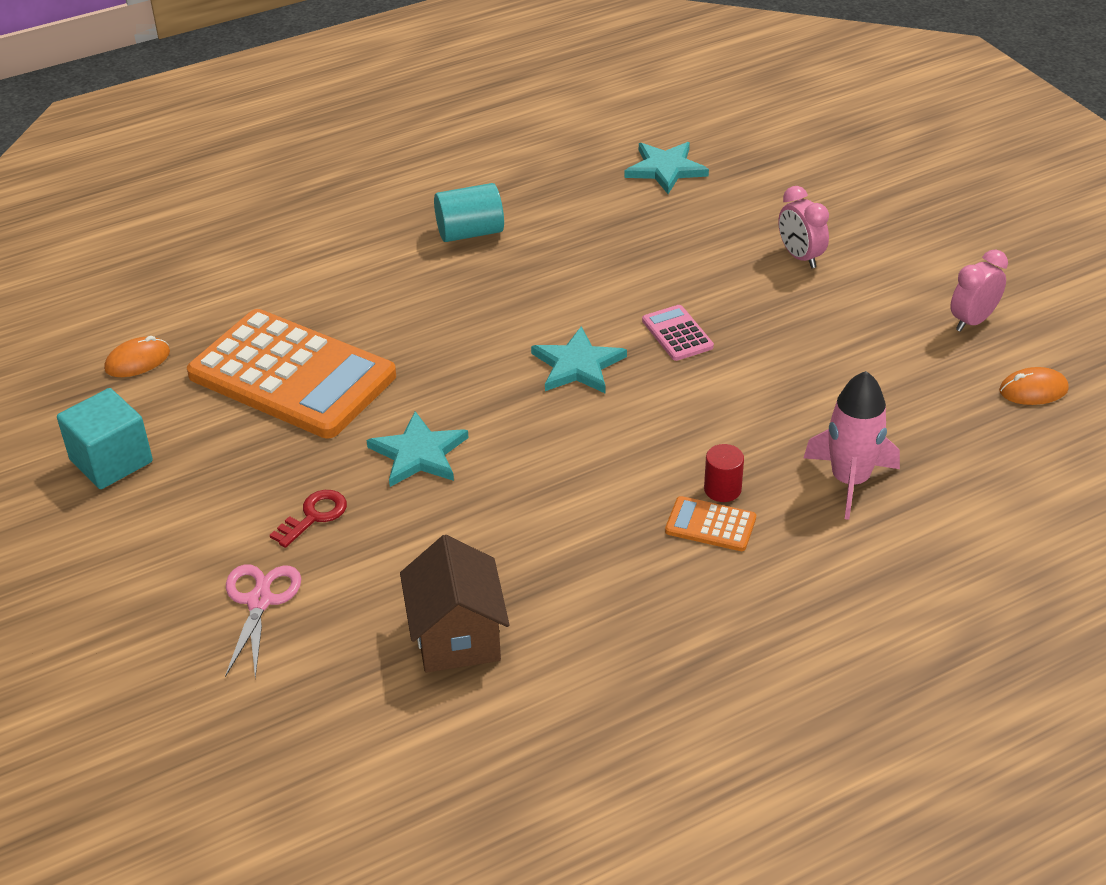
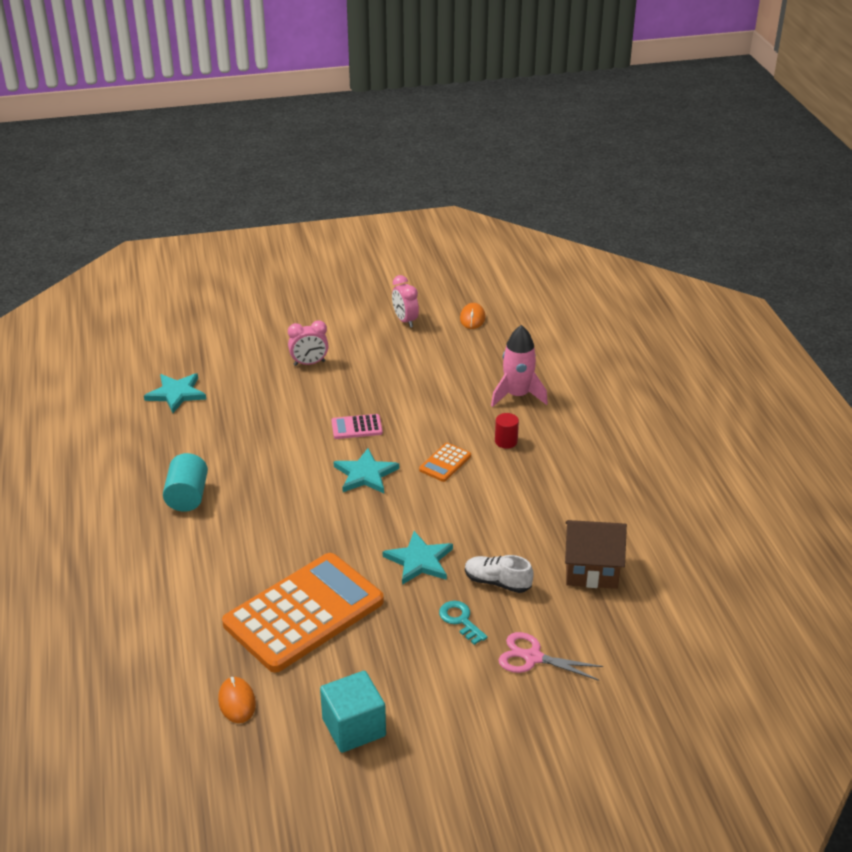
camera: 75 degrees left, 5 degrees down
(314, 516) = (460, 620): red key -> turquoise key
(399, 538) = (497, 582): none -> white shoe
(710, 525) = (533, 452): orange calculator -> orange calculator (445, 463)

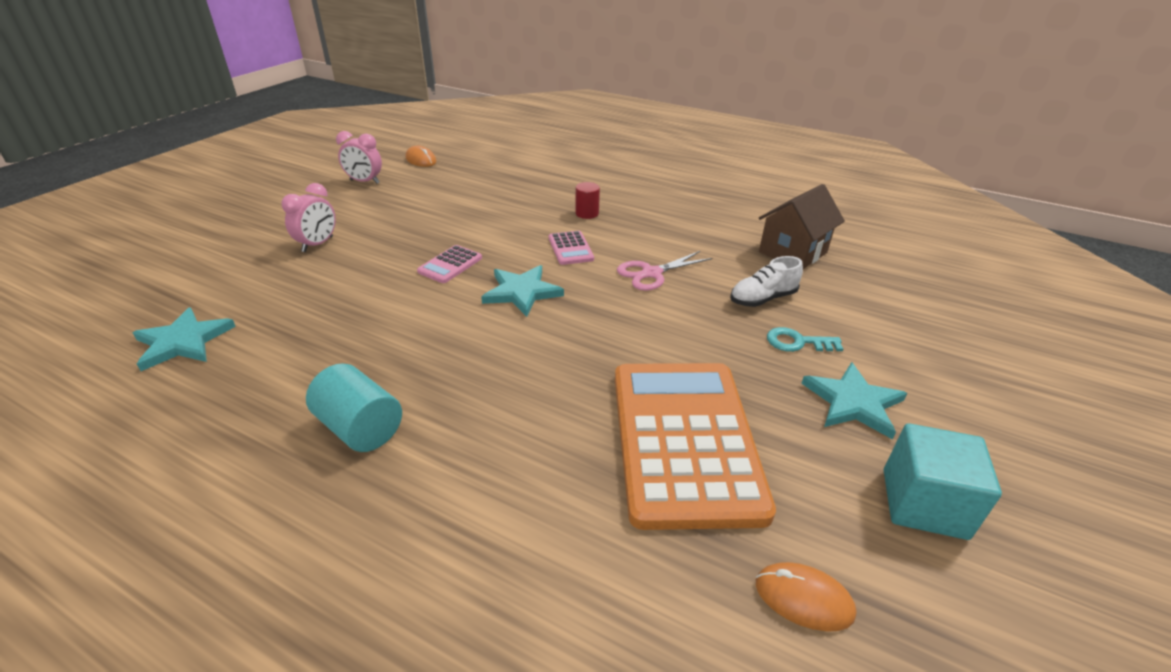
camera: 50 degrees left, 0 degrees up
(419, 560) = (686, 323): turquoise star -> turquoise star (853, 402)
(445, 463) = (570, 248): orange calculator -> pink calculator
(517, 395) = (541, 185): pink rocket -> none
(532, 657) = (885, 329): pink scissors -> pink scissors (651, 273)

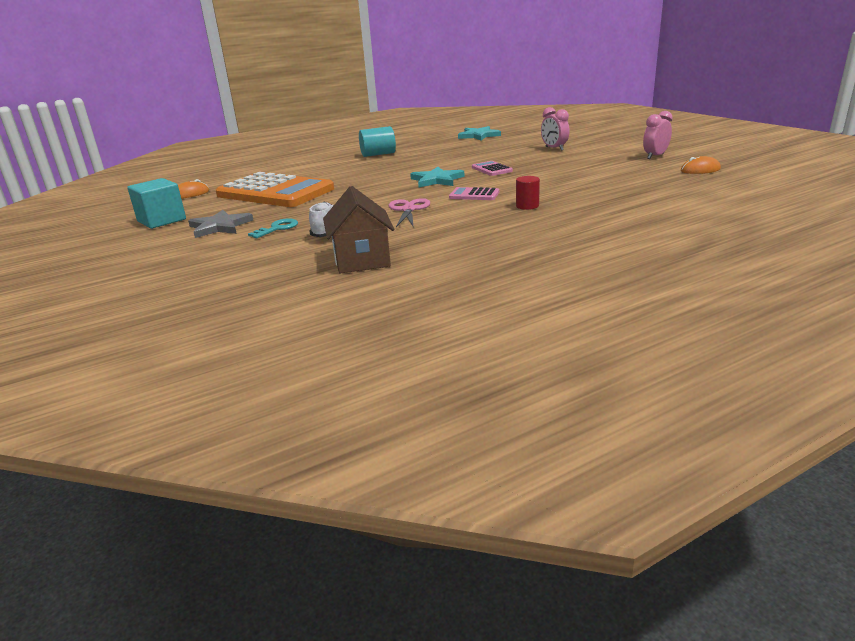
camera: 125 degrees right, 10 degrees down
(853, 402) = (220, 226): turquoise star -> grey star

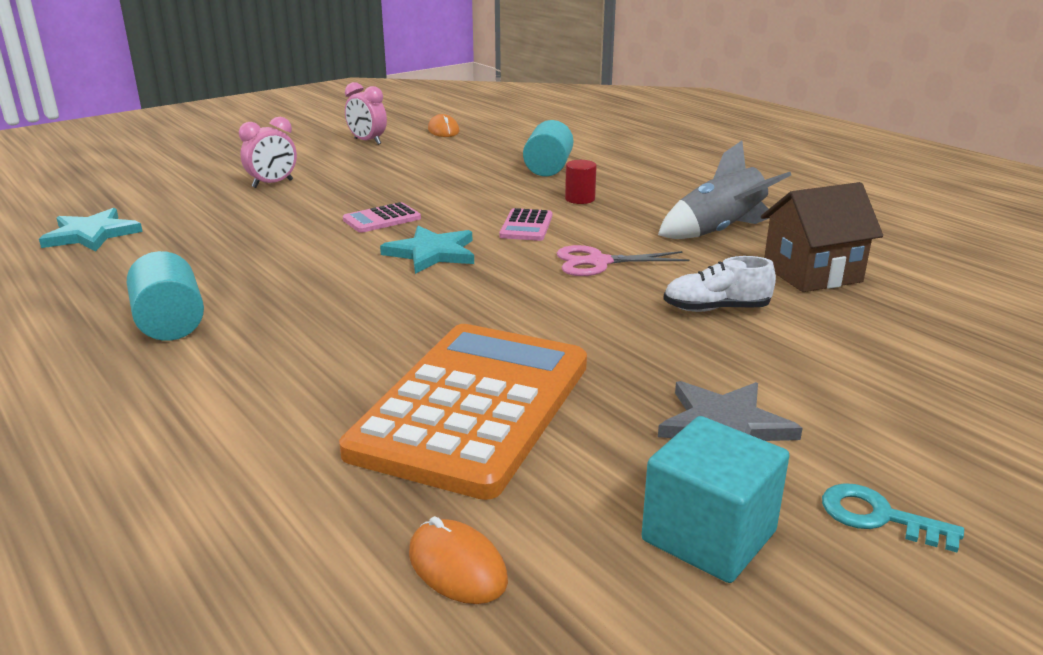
camera: 100 degrees left, 0 degrees up
(277, 228) = (715, 356): turquoise key -> turquoise key (878, 517)
(450, 240) = (720, 232): none -> grey rocket
(602, 198) = (548, 168): none -> turquoise cylinder

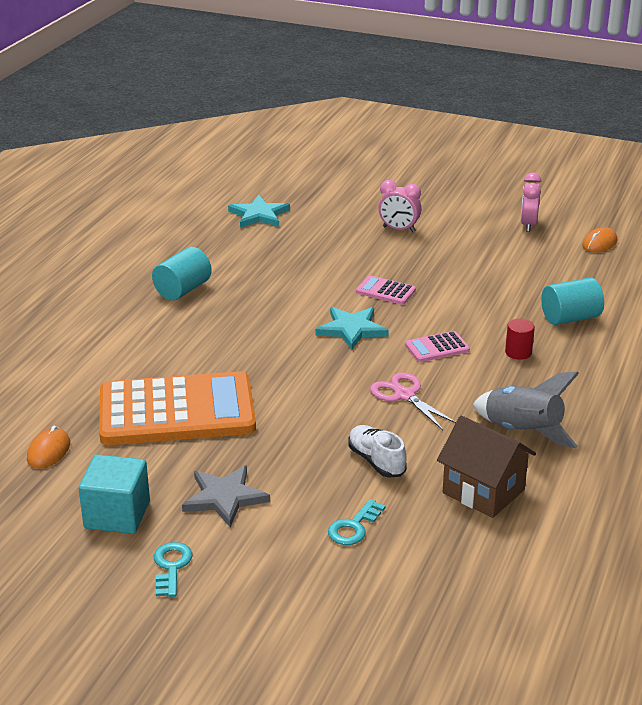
camera: 60 degrees right, 5 degrees up
(843, 355) = (354, 527): none -> turquoise key

